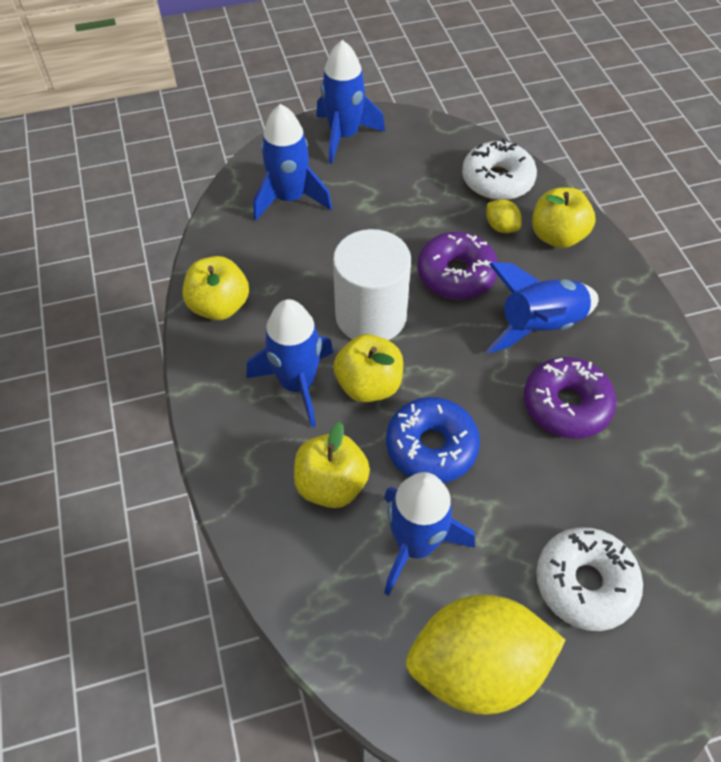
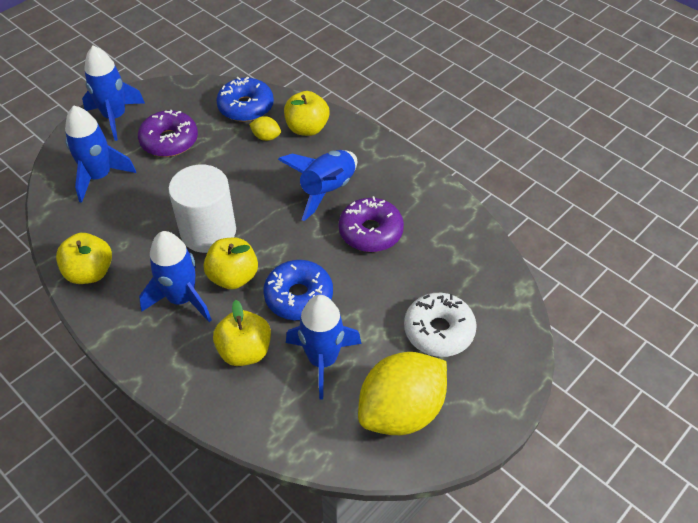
camera: 30 degrees left, 5 degrees down
(456, 274) = (252, 180): purple donut -> purple donut (169, 141)
(497, 180) = (246, 107): white donut -> blue donut

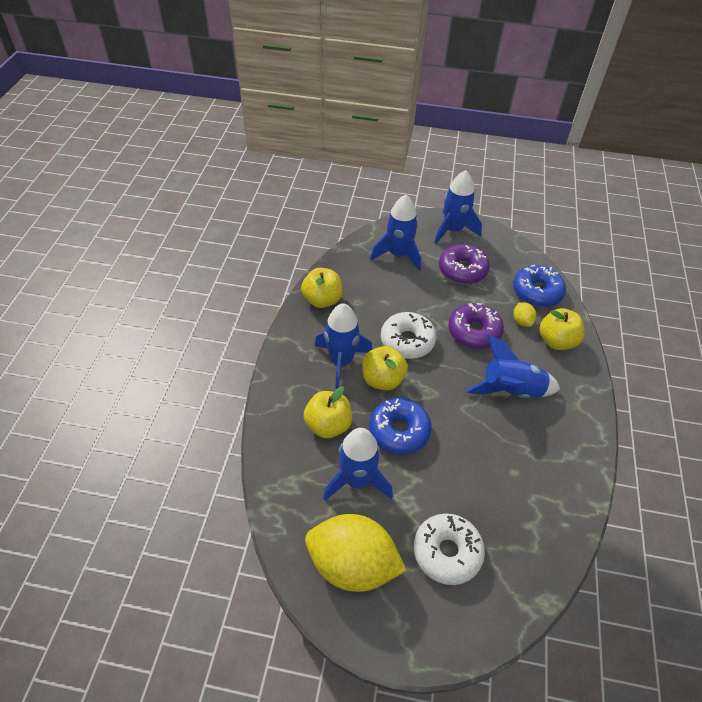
camera: 55 degrees right, 0 degrees up
(208, 232) = (407, 341): white cylinder -> white donut
(370, 232) = (499, 444): purple donut -> purple donut (474, 332)

